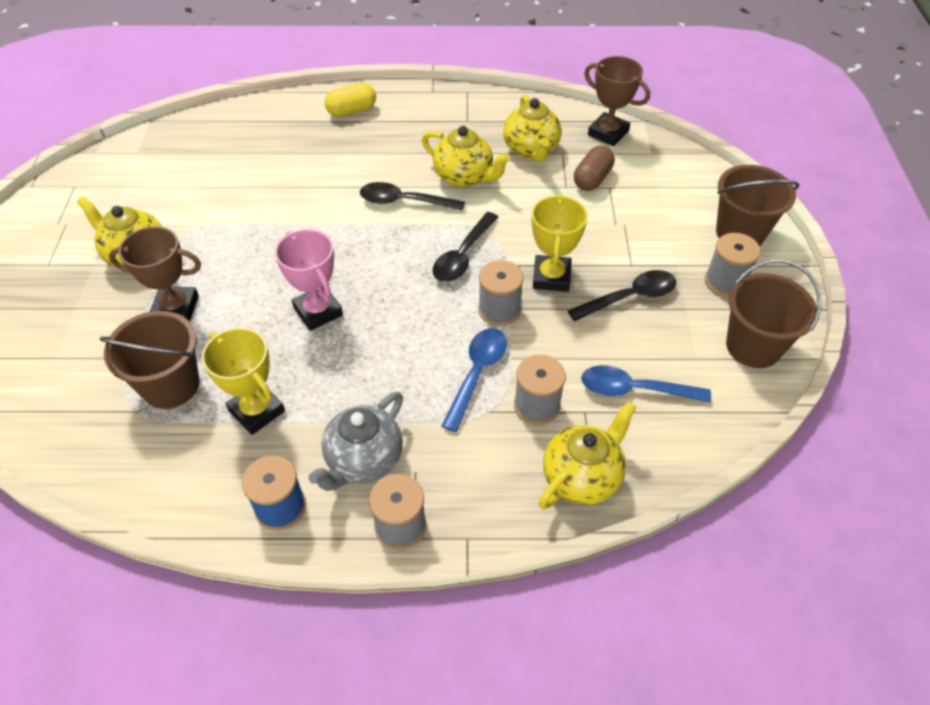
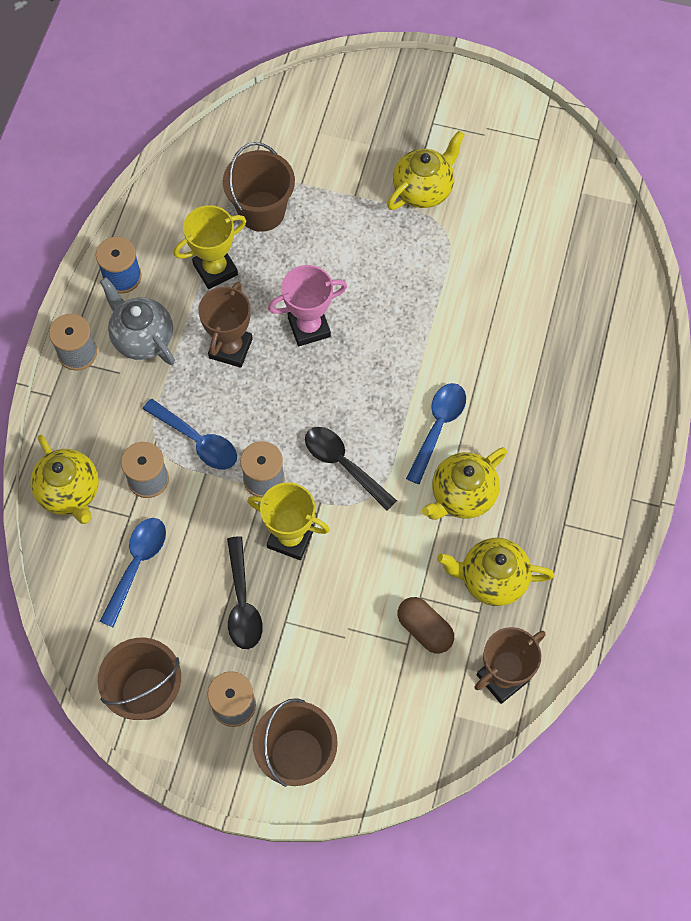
camera: 105 degrees right, 15 degrees up
(176, 308) = (346, 218): brown trophy -> brown trophy (230, 348)
(352, 111) = (609, 403): yellow capsule -> none
(404, 201) = (438, 427): black spoon -> blue spoon

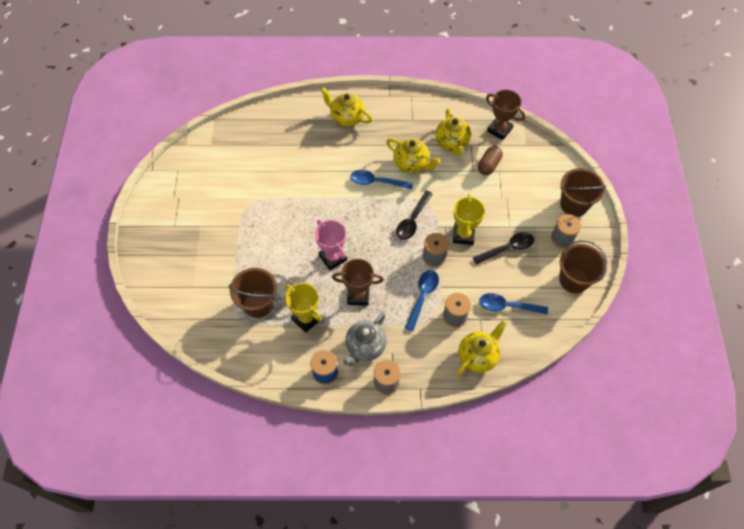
camera: 105 degrees left, 5 degrees down
(423, 189) = (224, 220): yellow teapot -> yellow teapot (346, 117)

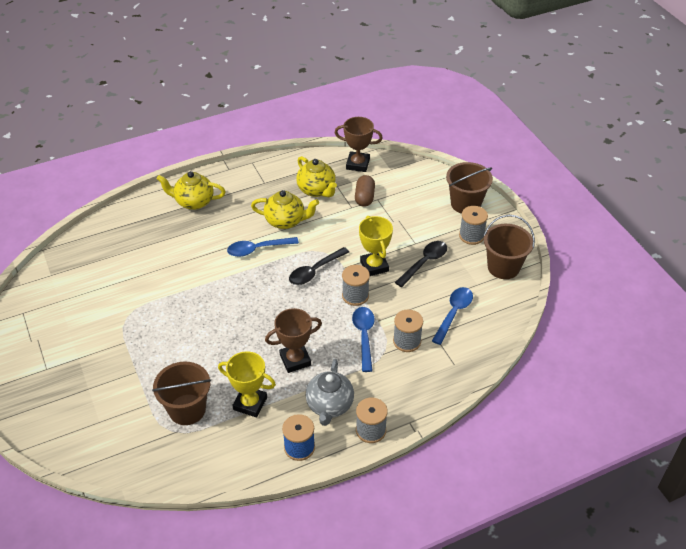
camera: 25 degrees left, 15 degrees down
(332, 258) = (248, 335): pink trophy -> none
(412, 220) = (315, 271): black spoon -> black spoon turned 45 degrees clockwise
(478, 356) = (451, 369): yellow teapot -> none
(507, 306) = (454, 313): blue spoon -> blue spoon turned 135 degrees clockwise

